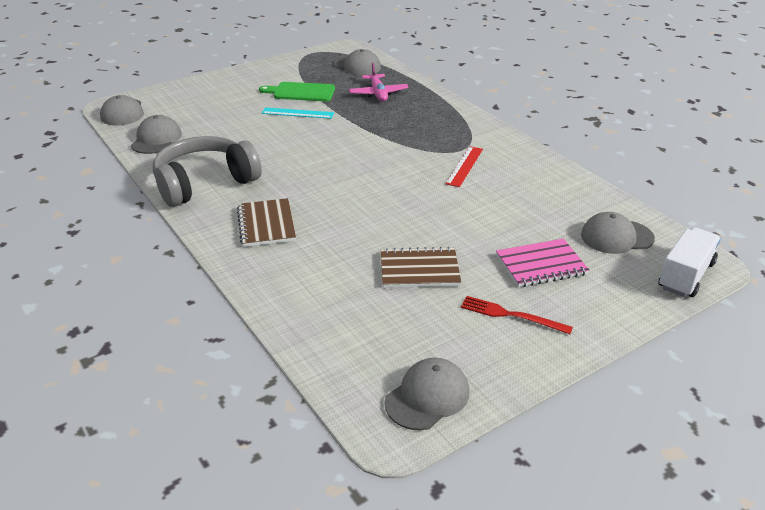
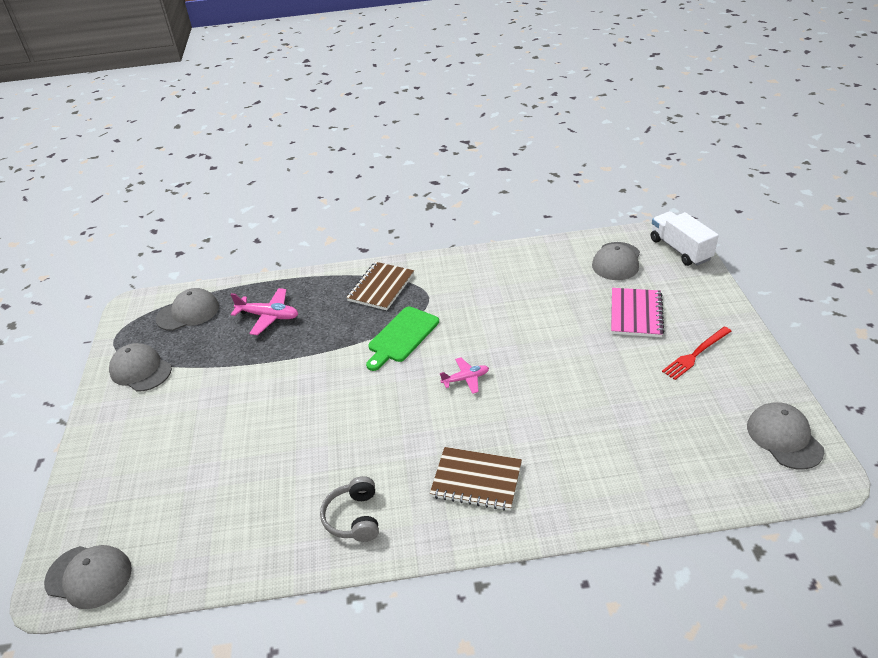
camera: 60 degrees left, 5 degrees up
(156, 139) = (204, 548): grey cap -> grey cap (140, 370)
(205, 183) = (354, 517): grey headphones -> grey headphones, size x0.50
(298, 113) = (255, 392): turquoise ruler -> none
(301, 92) = (207, 376): green cutting board -> green cutting board (401, 336)
(374, 192) = (465, 379): none -> pink plane
(419, 270) = (611, 388): brown notebook -> brown notebook (381, 287)
(464, 166) = (459, 304): red ruler -> none

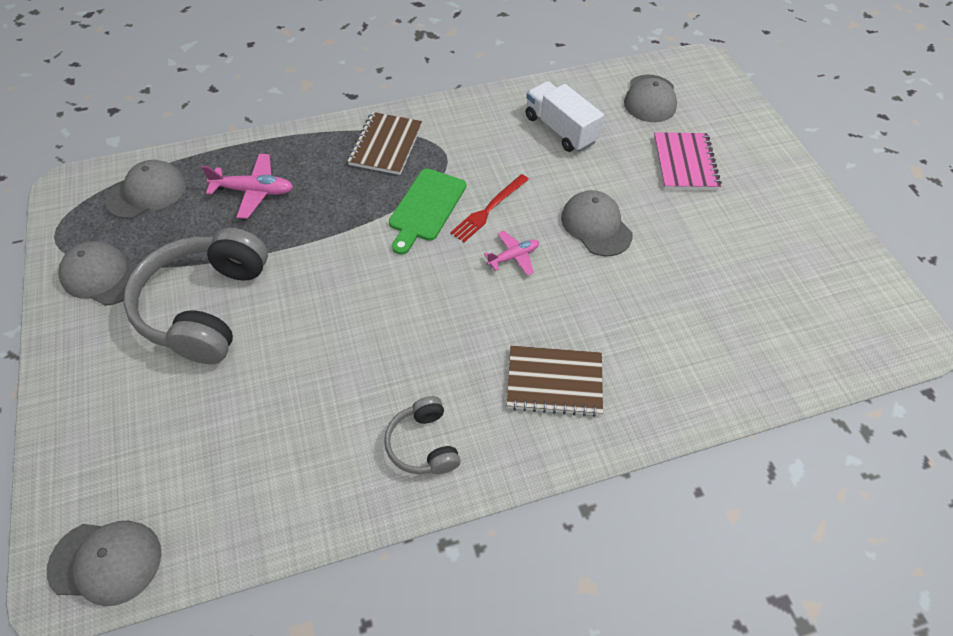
camera: 15 degrees left, 15 degrees up
(210, 398) = (206, 307): none -> grey headphones
(680, 249) = (715, 81): white truck -> white truck (560, 129)
(695, 354) = (758, 208): red fork -> red fork (489, 209)
(784, 438) = (867, 299): grey cap -> grey cap (596, 226)

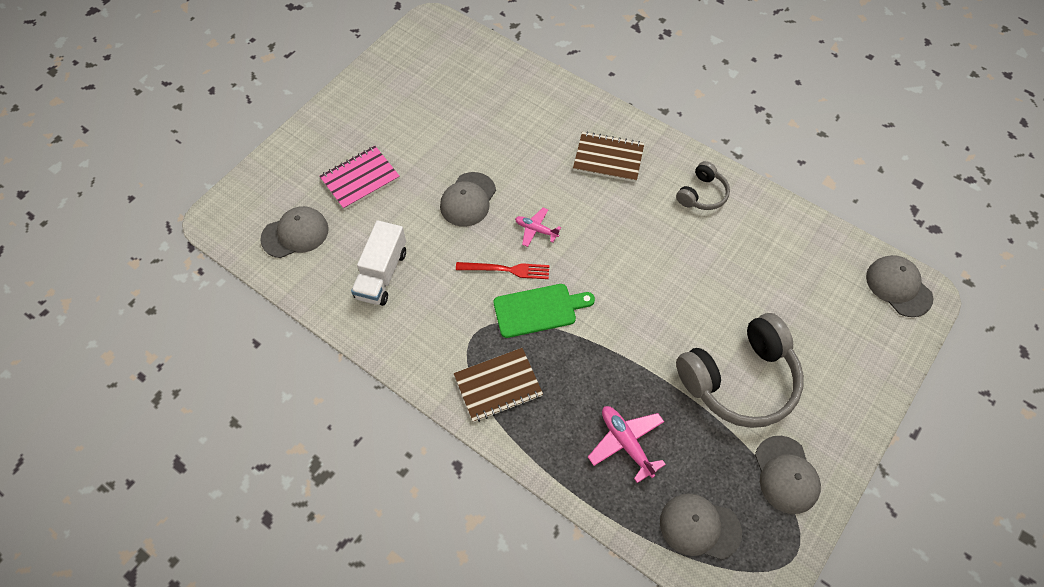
camera: 125 degrees left, 5 degrees up
(554, 382) = (608, 158): brown notebook -> brown notebook turned 45 degrees counterclockwise

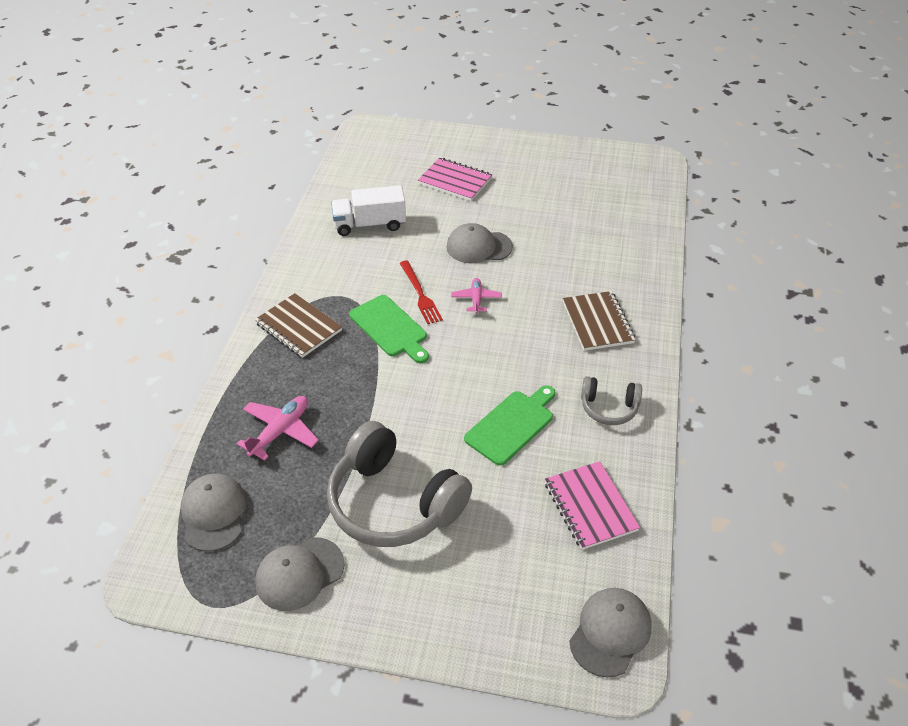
camera: 65 degrees right, 15 degrees down
(295, 234) = (379, 168): grey cap -> none
(692, 265) = (512, 425): none -> green cutting board
(791, 250) = (590, 506): none -> pink notebook

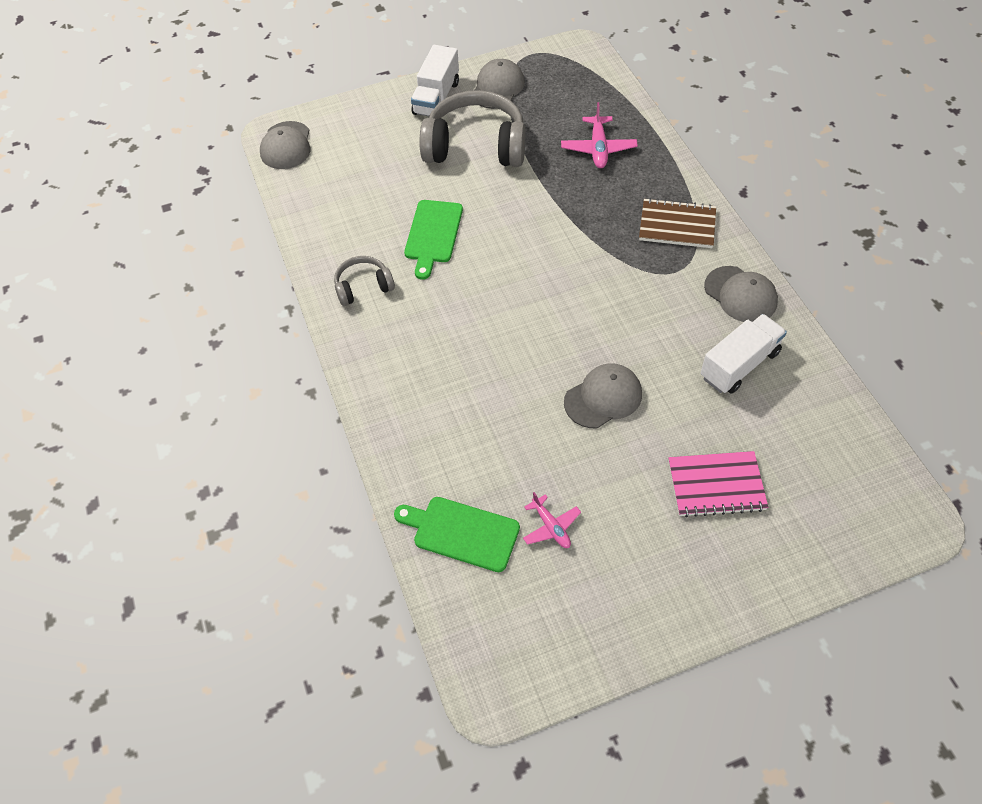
camera: 150 degrees right, 10 degrees up
(213, 513) = (584, 88): grey cap -> grey cap (740, 294)
(381, 601) = (436, 98): none -> white truck
(390, 328) = (601, 263): green cutting board -> green cutting board (461, 532)
(420, 294) = (608, 310): red fork -> none
(476, 299) = (552, 332): pink plane -> pink plane (551, 527)
(590, 506) = (337, 207): pink notebook -> none
(597, 322) = (420, 367): brown notebook -> none

